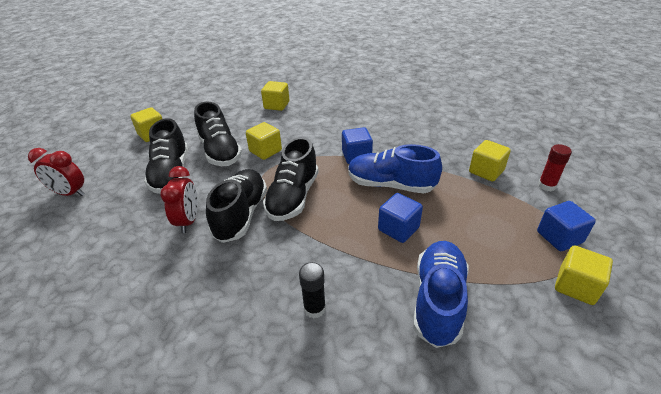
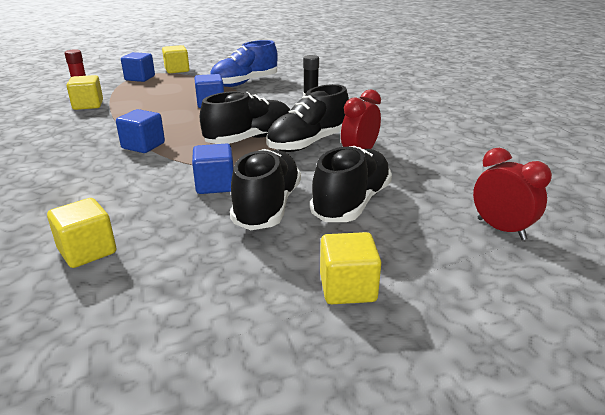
camera: 145 degrees left, 10 degrees down
(265, 151) = (215, 185): yellow cube -> blue cube
(390, 185) = (165, 120): blue shoe -> none

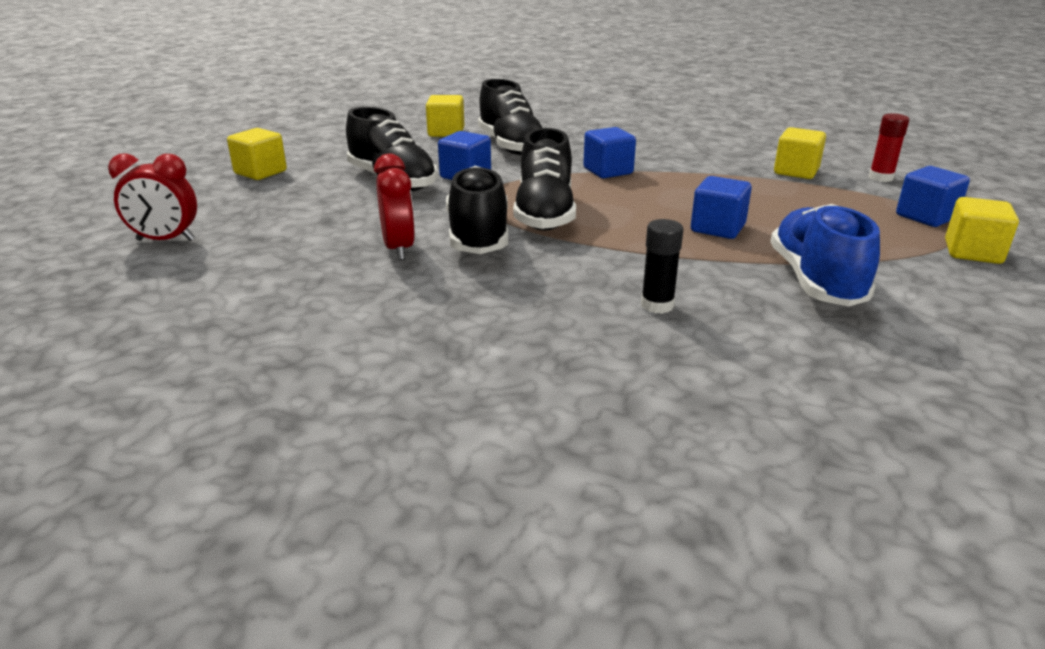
camera: 130 degrees right, 0 degrees up
(351, 203) = (329, 207): black shoe -> black shoe (511, 146)

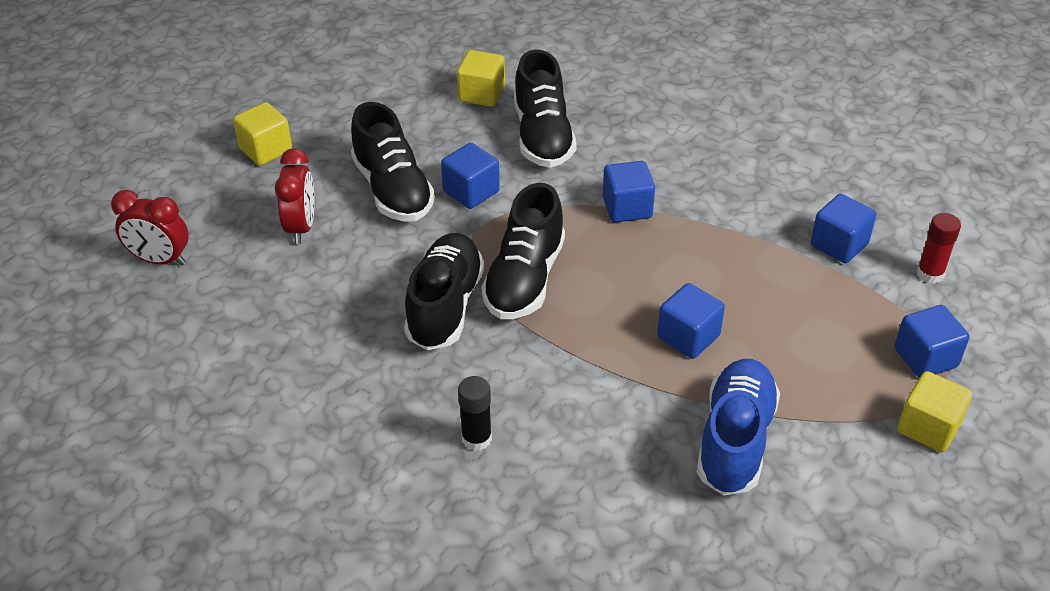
camera: 15 degrees right, 15 degrees up
(399, 249) = (364, 313): red clock -> red clock (301, 227)
(657, 305) = (565, 446): black glue stick -> black glue stick (476, 438)
(796, 171) = (839, 244): yellow cube -> blue cube

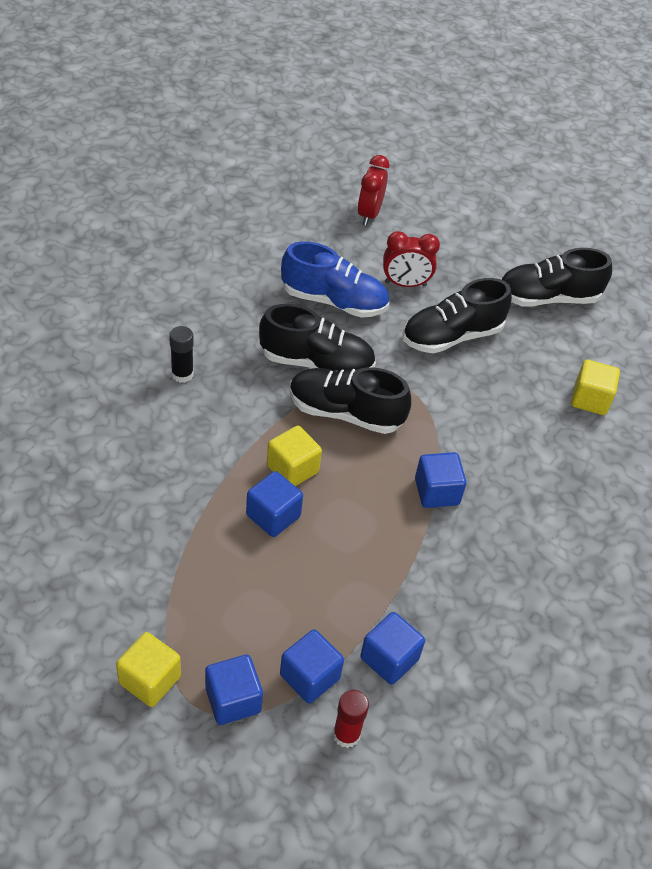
camera: 85 degrees right, 5 degrees up
(266, 150) = (496, 263): yellow cube -> yellow cube (292, 469)
(471, 192) = (452, 385): blue cube -> blue cube (309, 677)
(543, 136) = (533, 439): black shoe -> black shoe (547, 298)
(735, 440) = (157, 531): blue shoe -> blue shoe (334, 301)

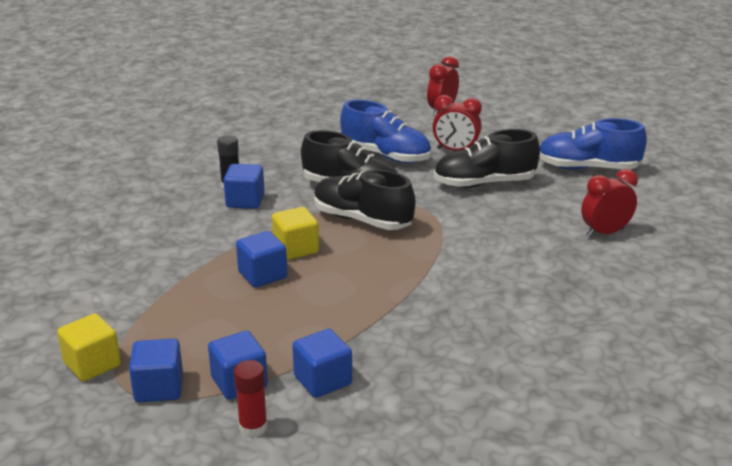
camera: 20 degrees right, 20 degrees down
(436, 492) = (424, 276): blue cube -> blue cube (245, 201)
(547, 298) = (587, 168): black shoe -> blue shoe
(590, 399) = (605, 233): yellow cube -> red clock

